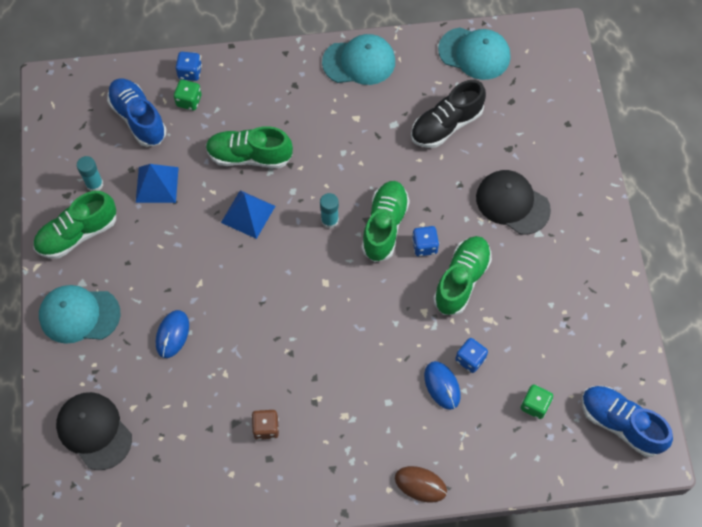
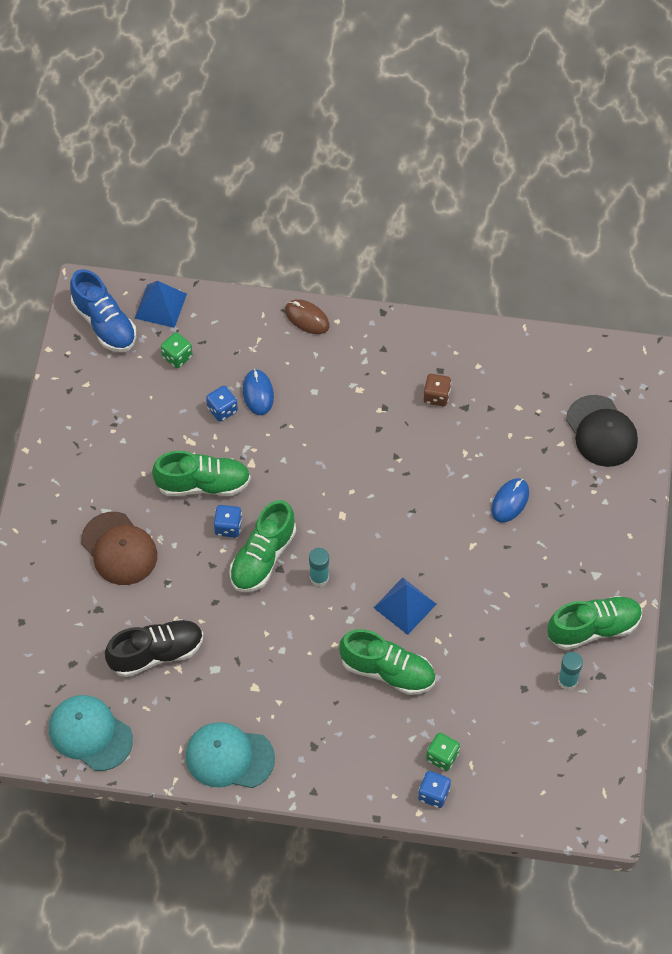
camera: 165 degrees left, 5 degrees down
(79, 315) = (602, 543): turquoise cap -> none
(138, 118) = (505, 749): blue shoe -> none
(157, 184) = (498, 663): blue pyramid -> blue pyramid (160, 306)
(461, 280) = (203, 484): green shoe -> green shoe turned 135 degrees counterclockwise
(512, 203) = (119, 549): black cap -> brown cap

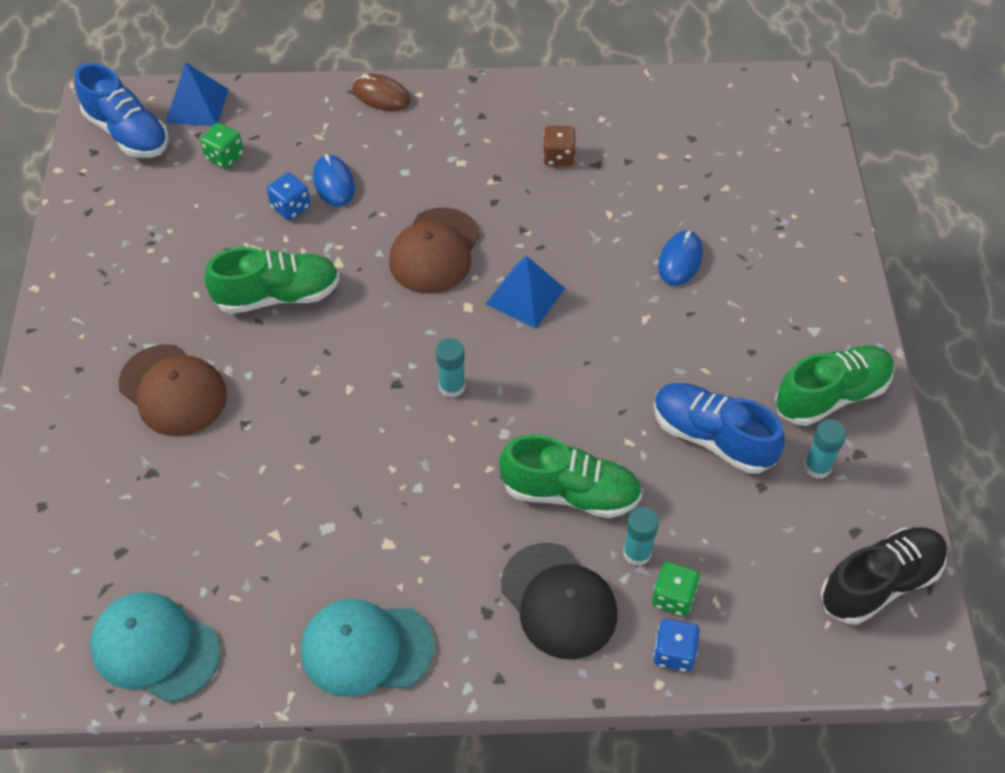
camera: 10 degrees left, 5 degrees down
(156, 653) = (240, 519): black shoe -> black shoe (879, 583)
(228, 527) = (319, 342): blue dice -> none
(263, 557) = (371, 372): green shoe -> none
(325, 465) = (435, 251): none -> brown cap
(405, 606) = (574, 405): blue pyramid -> blue pyramid (525, 296)
(424, 722) = (637, 553): none -> turquoise glue stick
(498, 646) = (712, 437): none -> blue shoe
(601, 431) = (771, 168): black cap -> black cap (559, 601)

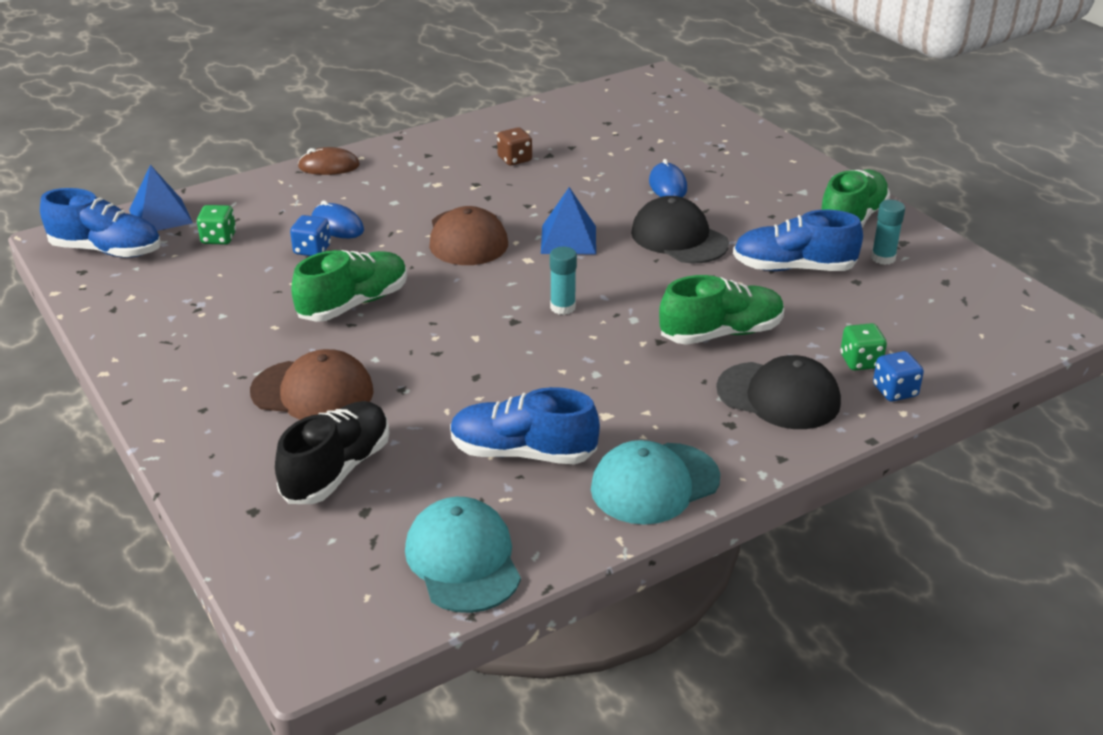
camera: 30 degrees left, 20 degrees down
(155, 648) = (463, 560): turquoise cap -> turquoise cap turned 75 degrees clockwise
(286, 552) = (523, 453): none -> blue shoe
(632, 342) = (679, 238): none -> black cap
(637, 553) = (807, 348): turquoise glue stick -> none
(879, 583) = (991, 301): black shoe -> black shoe (337, 470)

